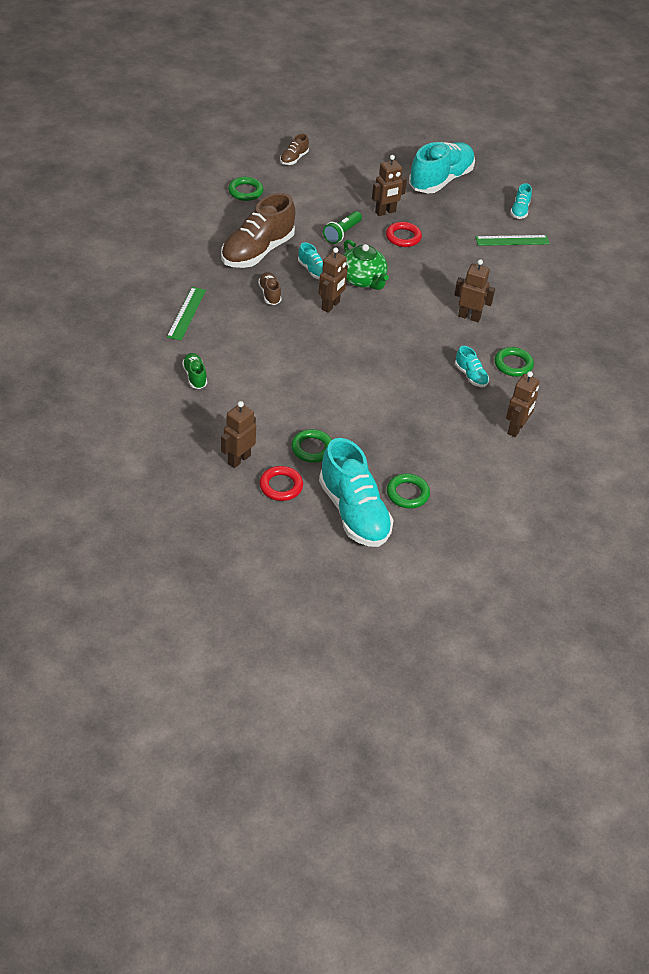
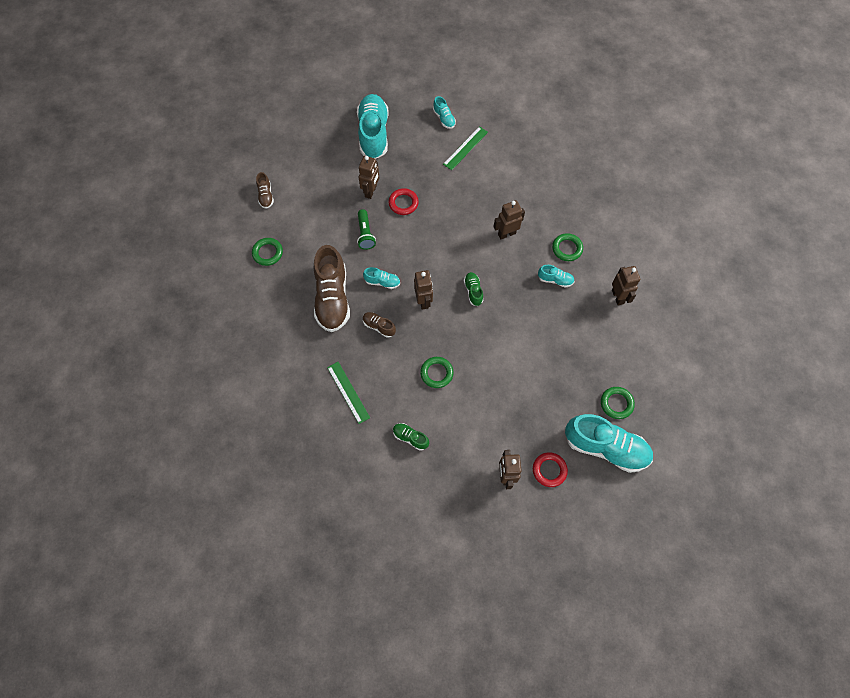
camera: 40 degrees left, 20 degrees up
(312, 448) = (534, 424): green ring -> green ring (436, 373)
(362, 279) = (418, 261): green teapot -> none
(383, 330) = (473, 291): none -> green shoe

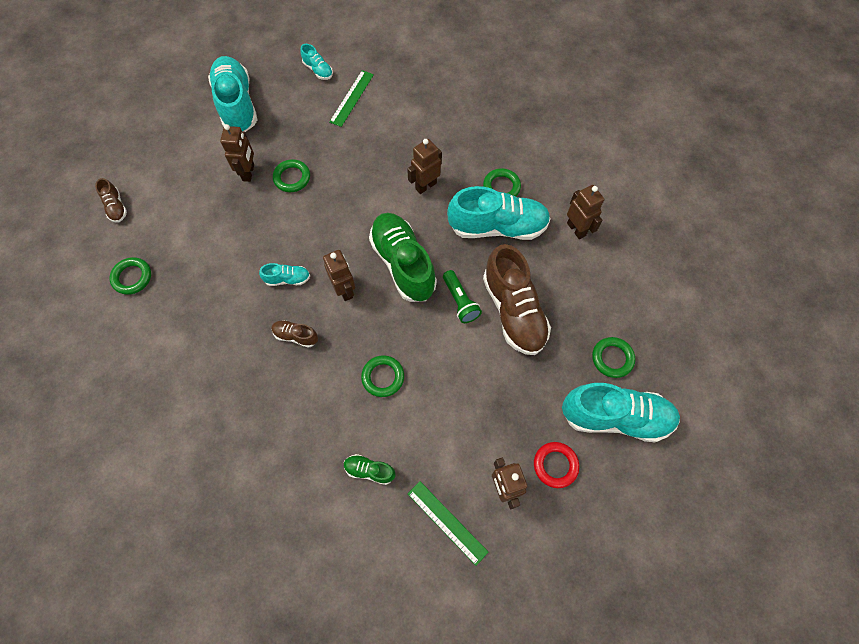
camera: 15 degrees left, 0 degrees up
(332, 298) = (228, 314): brown shoe -> brown shoe (513, 311)
(348, 392) = (275, 431): green ruler -> green ruler (447, 522)
(365, 234) = (253, 225): green flashlight -> green flashlight (460, 301)
(403, 203) = (292, 178): red ring -> green ring
(473, 291) = (403, 264): green shoe -> green shoe, size x2.20
(555, 280) = (497, 227): turquoise shoe -> turquoise shoe, size x2.20

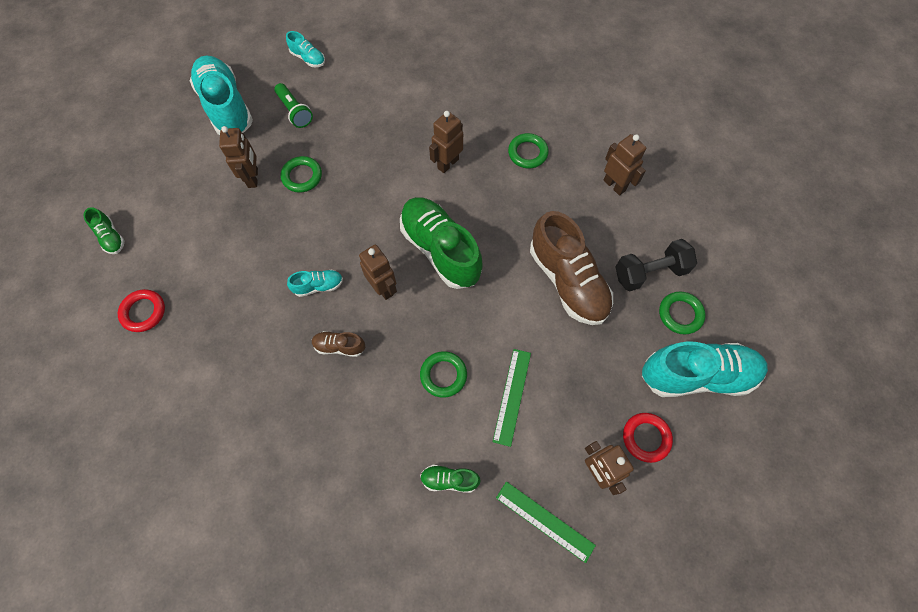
camera: 10 degrees left, 0 degrees up
(116, 207) = (111, 237): brown shoe -> green shoe
(132, 277) = (143, 312): green ring -> red ring
(352, 98) = (350, 83): green ruler -> green ruler (512, 396)
(460, 301) = (509, 280): green flashlight -> green flashlight (295, 112)
(497, 227) = (532, 195): turquoise shoe -> none
(592, 315) = (650, 272): none -> black dumbbell

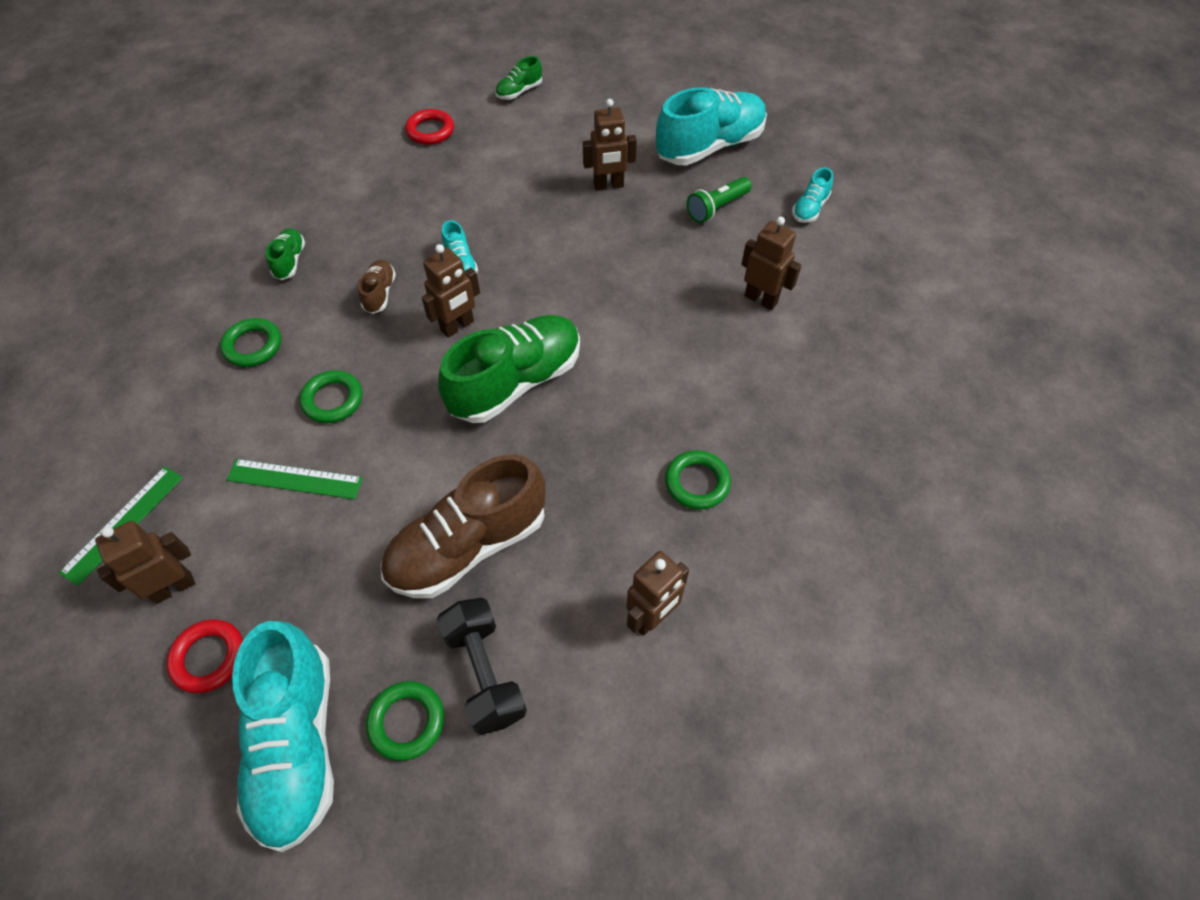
camera: 85 degrees right, 10 degrees down
(302, 176) = (616, 228): green ring -> green ring (253, 346)
(448, 163) = (660, 379): brown robot -> brown robot (761, 299)
(449, 480) = (197, 416): green shoe -> green shoe (290, 261)

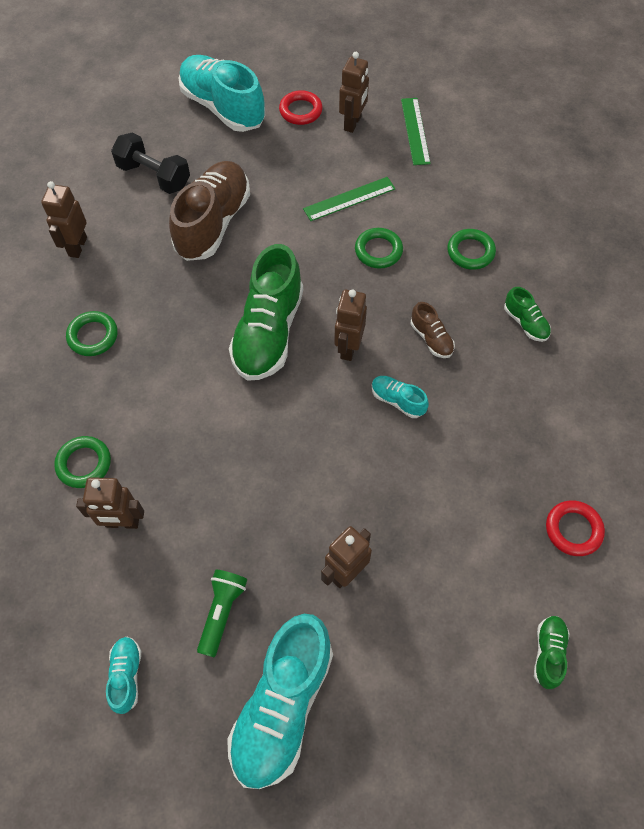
camera: 145 degrees right, 5 degrees up
(406, 722) = (177, 140): green ring -> green ring (84, 464)

